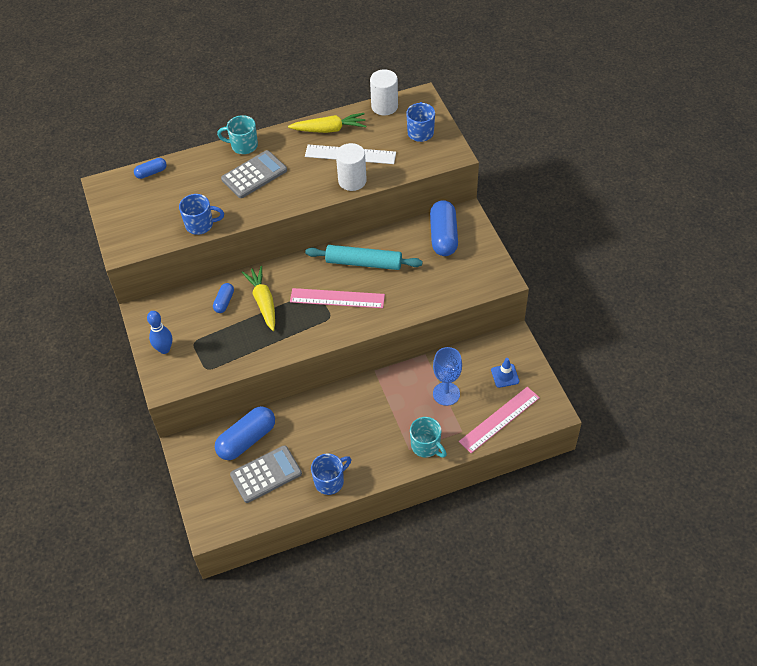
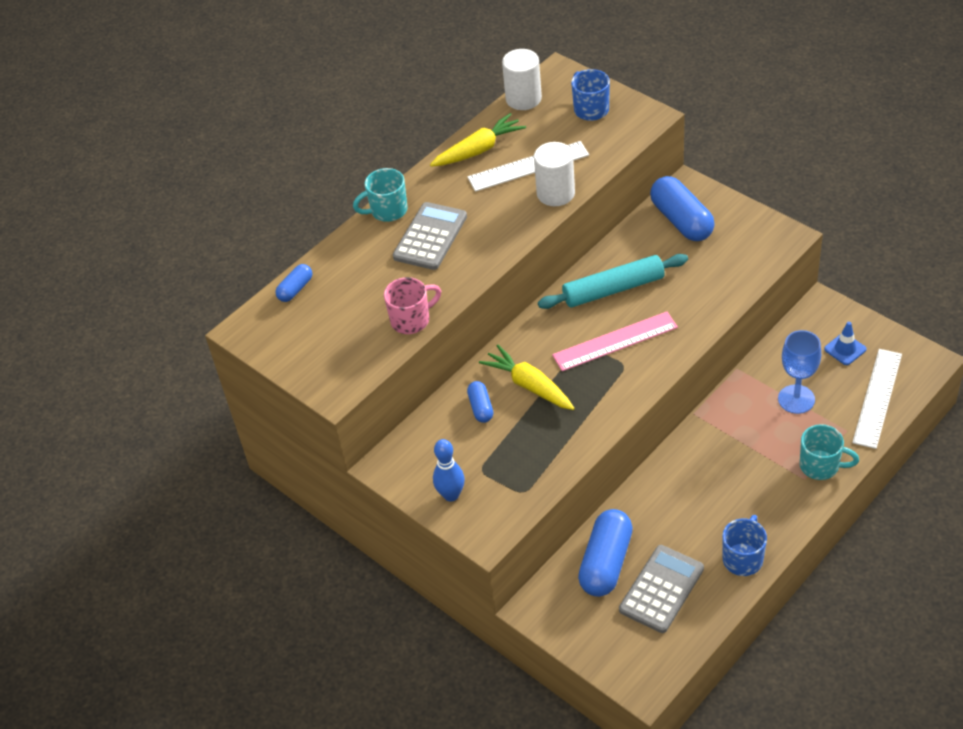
camera: 25 degrees left, 5 degrees down
(200, 225) = (411, 320): blue mug -> pink mug
(499, 419) = (877, 398): pink ruler -> white ruler

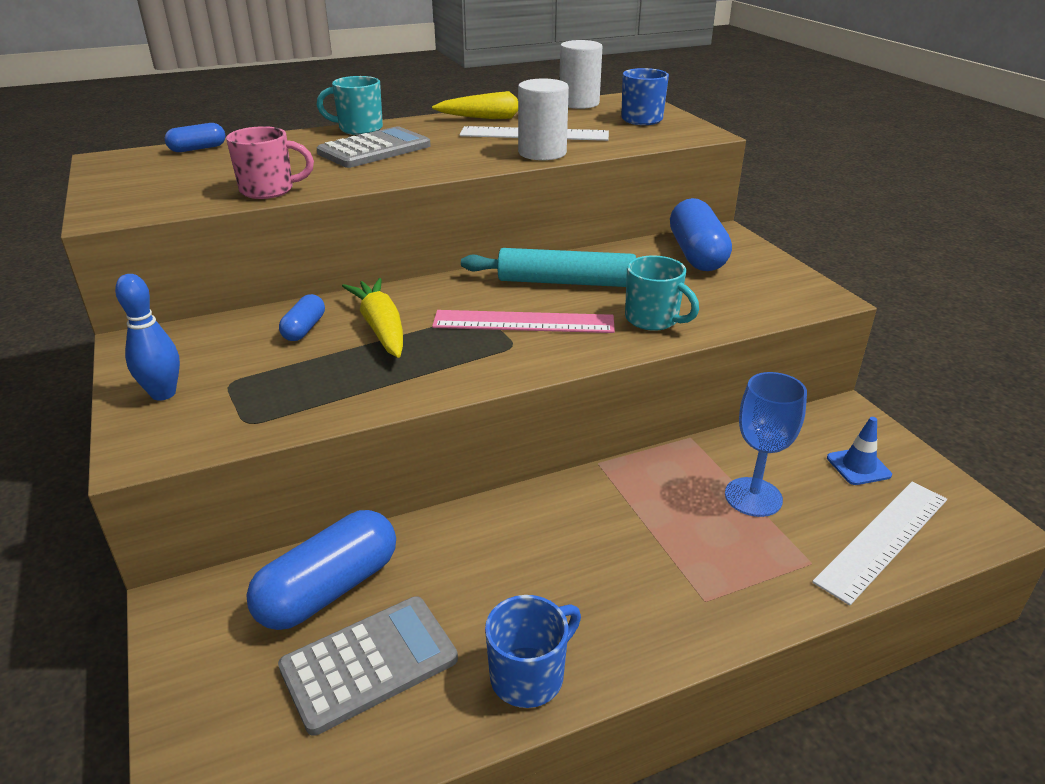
camera: 20 degrees right, 15 degrees down
(820, 466) = (742, 593): turquoise mug -> turquoise mug (653, 319)

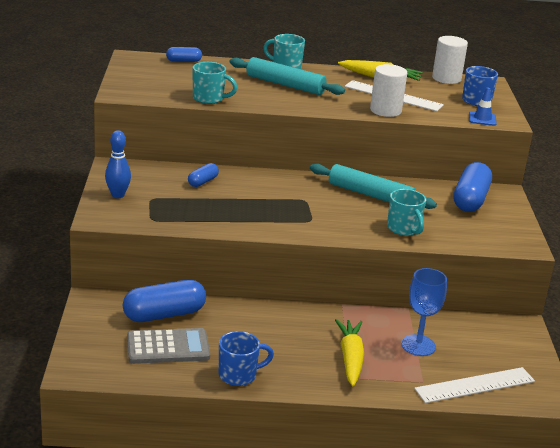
camera: 20 degrees right, 5 degrees down
(269, 190) = (209, 98): pink mug -> turquoise mug
(374, 149) = (285, 85): grey calculator -> turquoise rolling pin
(381, 327) = (244, 192): yellow carrot -> yellow carrot (350, 358)
(523, 322) = (326, 210): pink ruler -> none
(858, 466) = (498, 351): blue traffic cone -> blue traffic cone (482, 119)

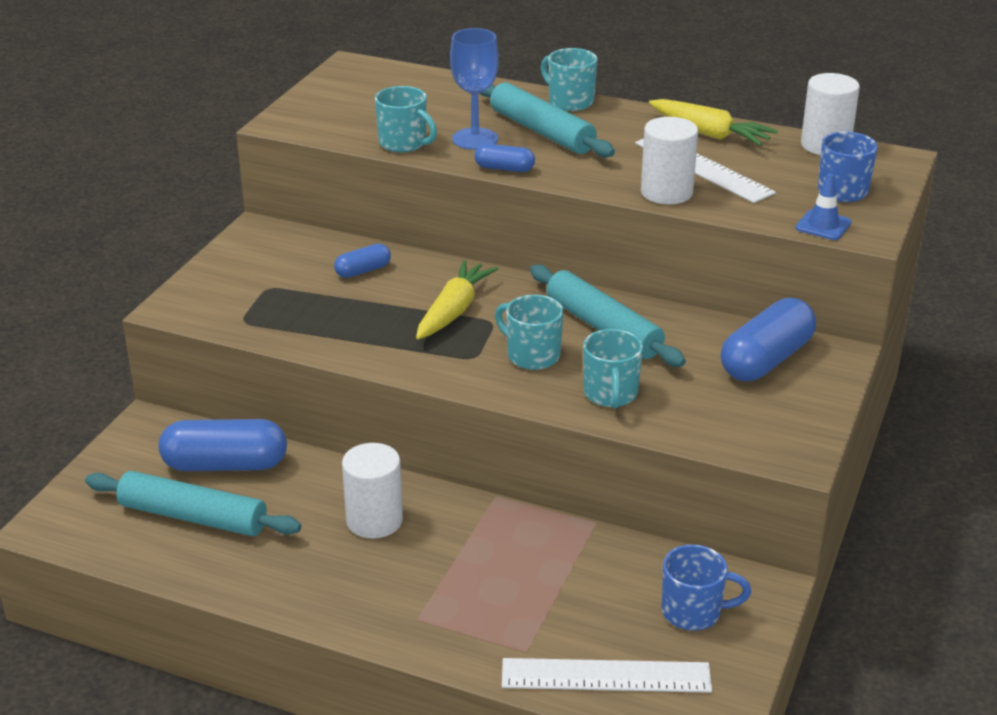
camera: 25 degrees right, 5 degrees up
(118, 195) = (226, 276): blue bowling pin -> none
(168, 347) = (193, 517): grey calculator -> turquoise rolling pin
(184, 61) = (421, 78): blue capsule -> blue capsule (504, 168)
(239, 375) = (258, 580): blue mug -> blue mug (693, 612)
(282, 329) = (374, 520): none -> white cylinder
(343, 215) = (532, 355): none -> turquoise mug
(350, 358) = (441, 588): yellow carrot -> yellow carrot (454, 310)
(418, 345) = (564, 589): blue goblet -> blue goblet (475, 139)

